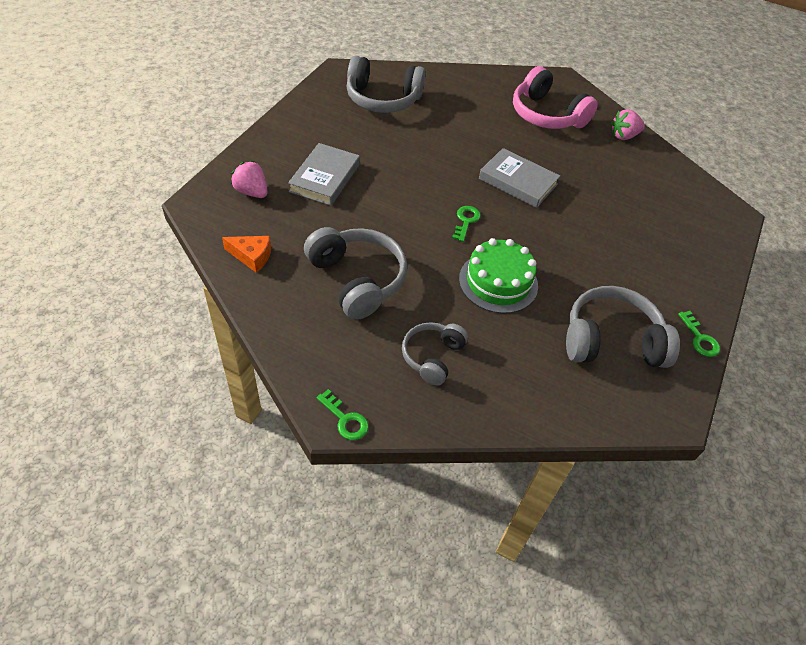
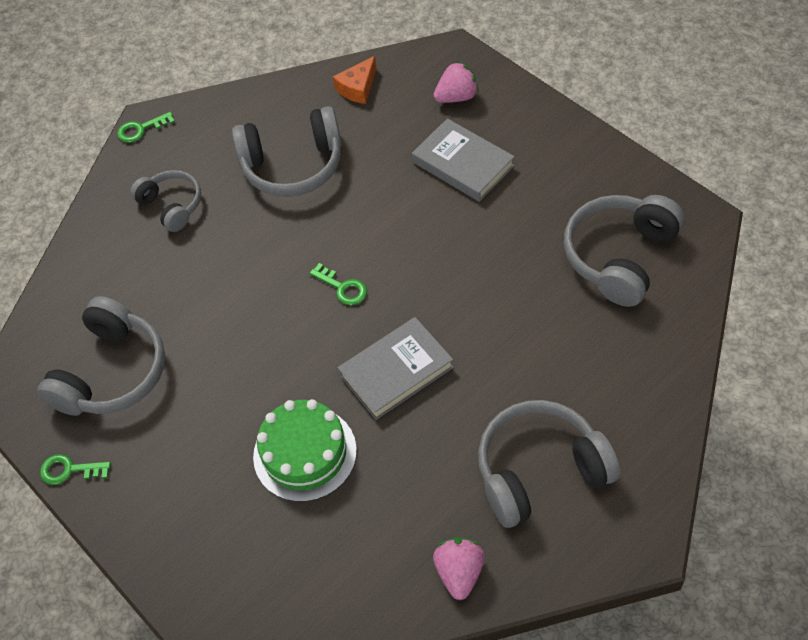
camera: 120 degrees right, 5 degrees up
(498, 282) = (237, 291): green cake -> green cake (305, 453)
(546, 115) = (540, 471): pink headphones -> grey headphones

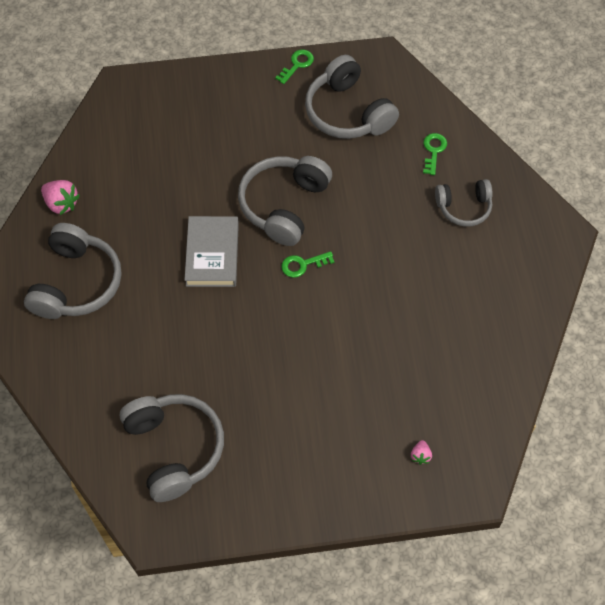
camera: 120 degrees right, 5 degrees up
(141, 129) = (560, 226): green key -> green key (433, 151)
(293, 166) = (440, 299): grey headphones -> grey headphones (284, 205)
(305, 453) = (202, 176): green cake -> none
(358, 88) = (489, 392): orange cheese -> none
(457, 97) = (420, 455): pink strawberry -> pink strawberry, size x0.55
(463, 164) = (347, 410): grey book -> none

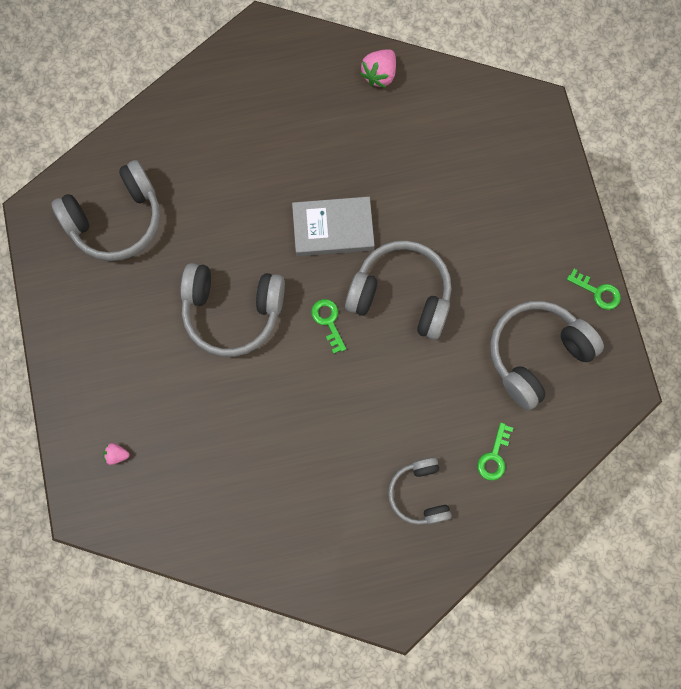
camera: 85 degrees right, 15 degrees up
(76, 283) = (288, 105): grey headphones -> grey headphones (232, 312)
(433, 151) = (494, 456): green key -> green key turned 105 degrees clockwise

